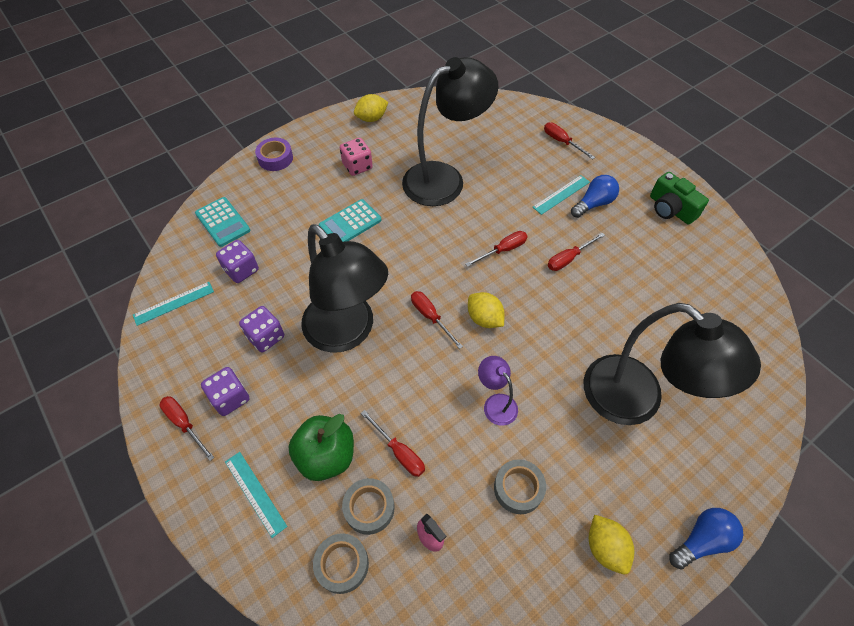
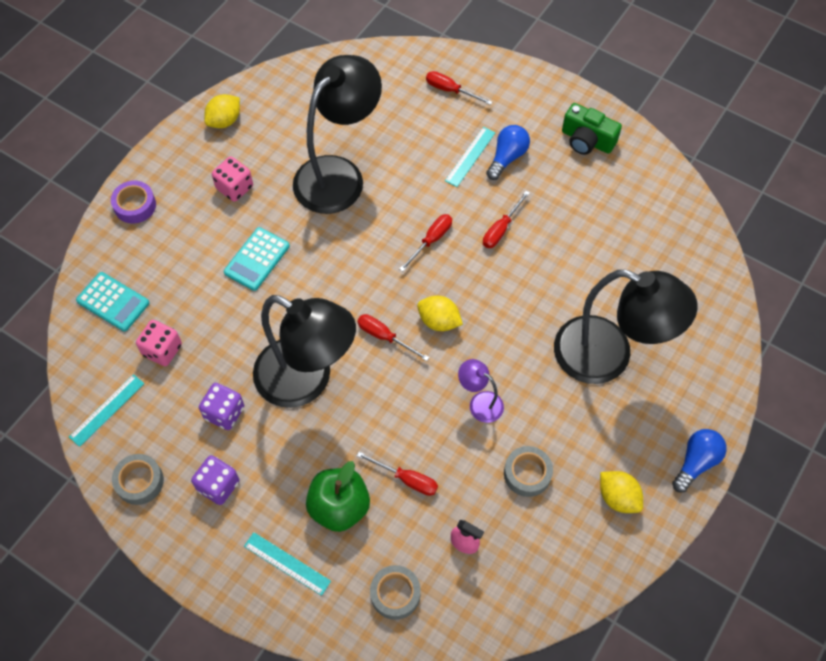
camera: 20 degrees left, 5 degrees up
(184, 424) = (185, 526): red screwdriver -> none
(241, 270) = (162, 350): purple dice -> pink dice
(369, 508) = (399, 538): grey tape -> grey tape (139, 481)

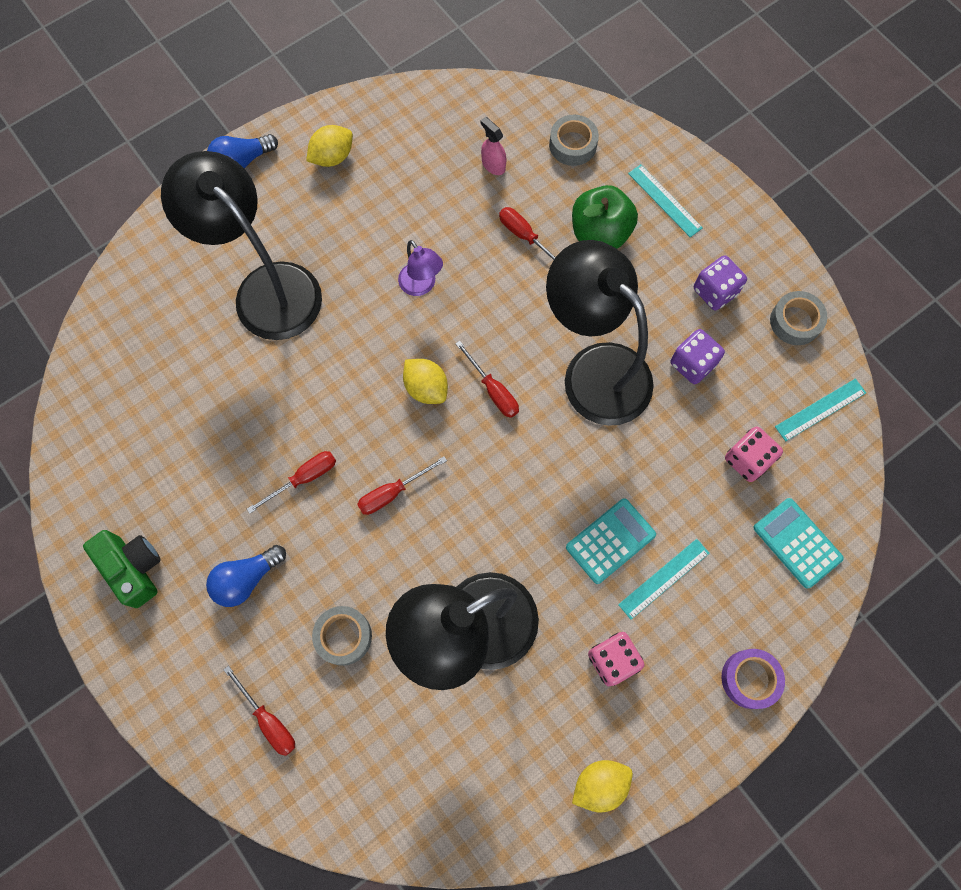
camera: 160 degrees left, 10 degrees up
(470, 156) = (292, 598): turquoise ruler -> turquoise ruler (663, 578)
(527, 474) = (406, 204): grey tape -> grey tape (343, 636)
(618, 497) = (332, 157): yellow lemon -> yellow lemon turned 75 degrees clockwise

